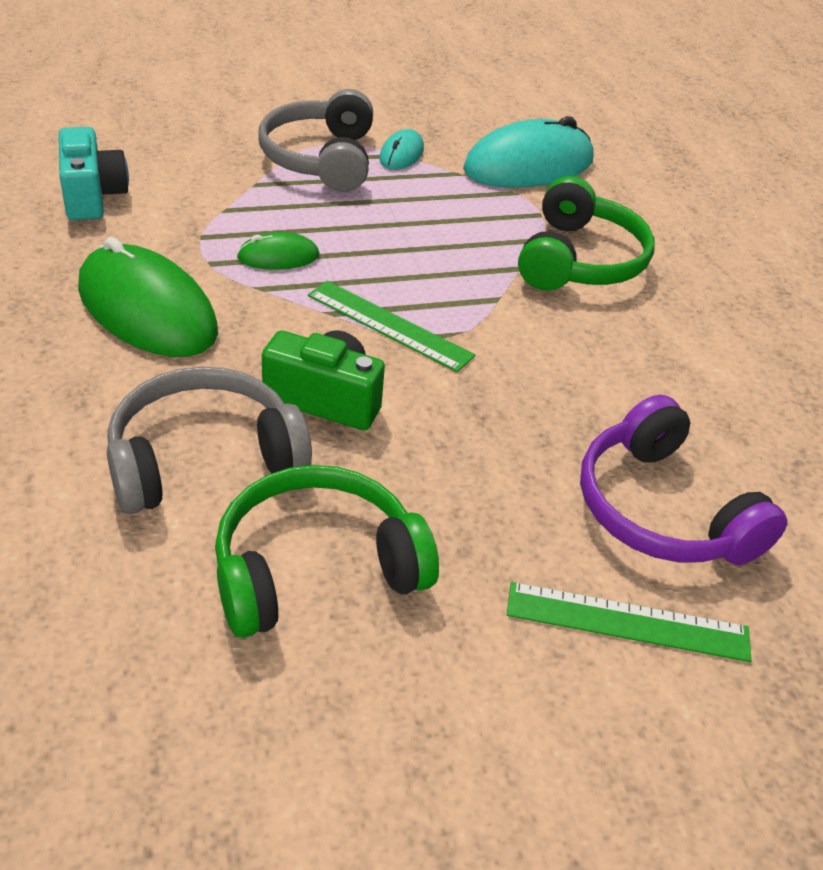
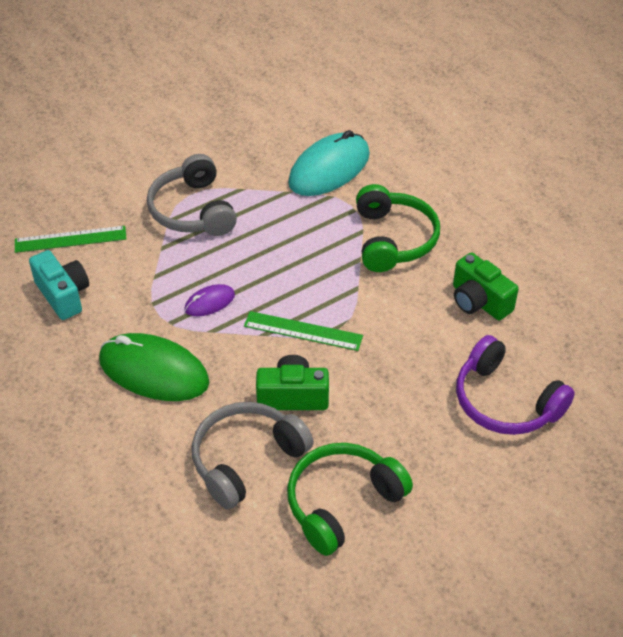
camera: 15 degrees left, 5 degrees up
(278, 257) = (209, 302): green mouse -> purple mouse
(401, 154) = (243, 188): turquoise mouse -> none
(627, 621) = (511, 474): green ruler -> green ruler (70, 239)
(675, 366) = (479, 301): none -> green camera

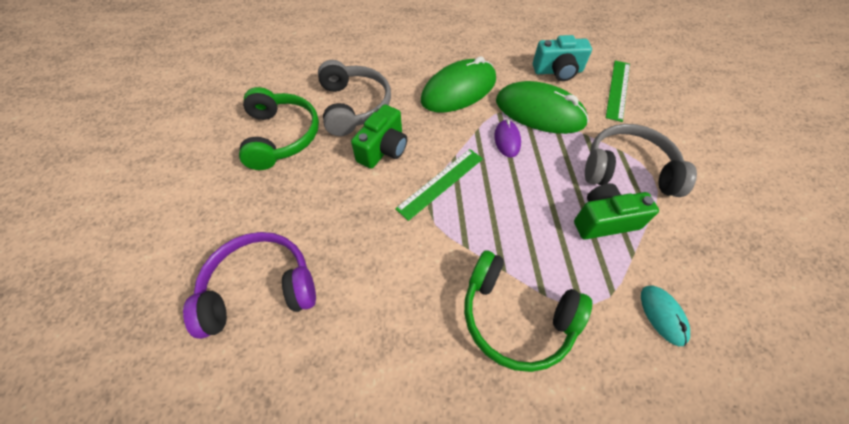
camera: 120 degrees right, 10 degrees up
(148, 290) = (539, 112): none -> green mouse
(329, 169) = (662, 315): turquoise mouse -> turquoise mouse, size x0.48
(479, 301) = (381, 348): green camera -> green camera (604, 220)

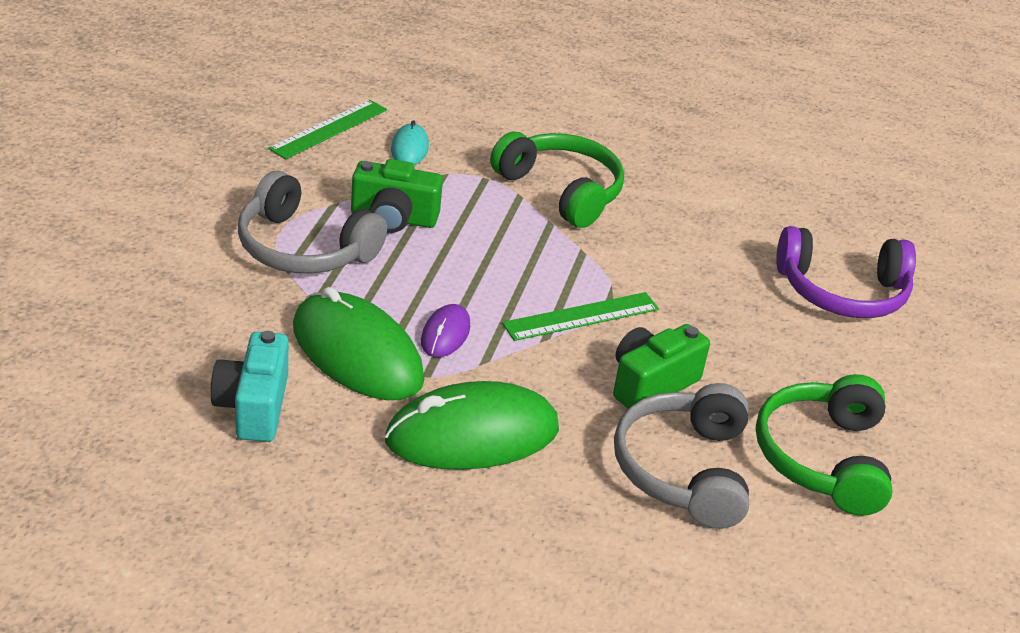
camera: 165 degrees left, 20 degrees down
(558, 71) = (253, 407): turquoise camera -> turquoise camera turned 105 degrees counterclockwise
(618, 89) = (183, 341): green ruler -> green ruler (329, 129)

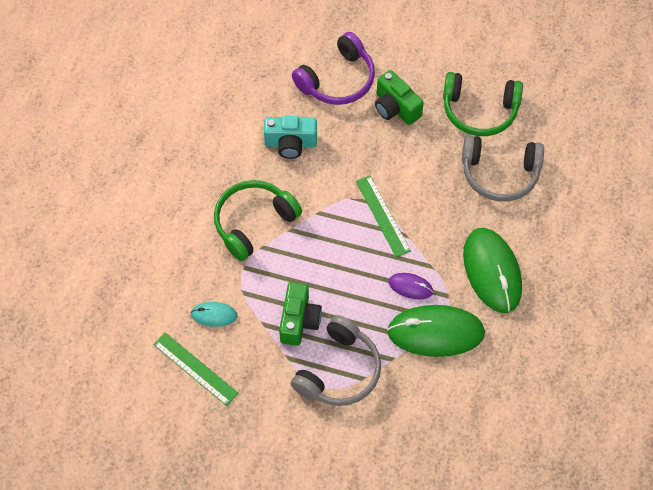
camera: 85 degrees left, 25 degrees up
(253, 407) = (490, 382): turquoise camera -> turquoise camera (290, 143)
(357, 353) = (435, 332): green mouse -> green mouse turned 45 degrees clockwise
(651, 384) = (436, 184): green camera -> green camera (395, 108)
(842, 292) = (337, 80): purple headphones -> purple headphones turned 45 degrees clockwise

